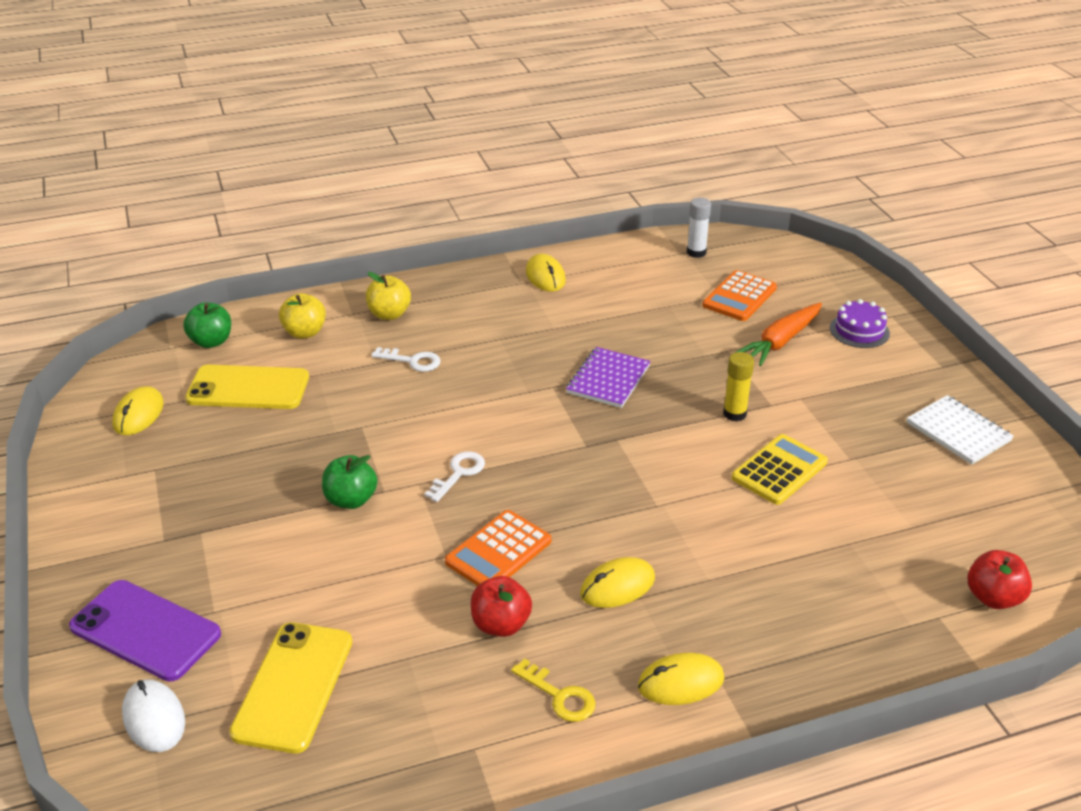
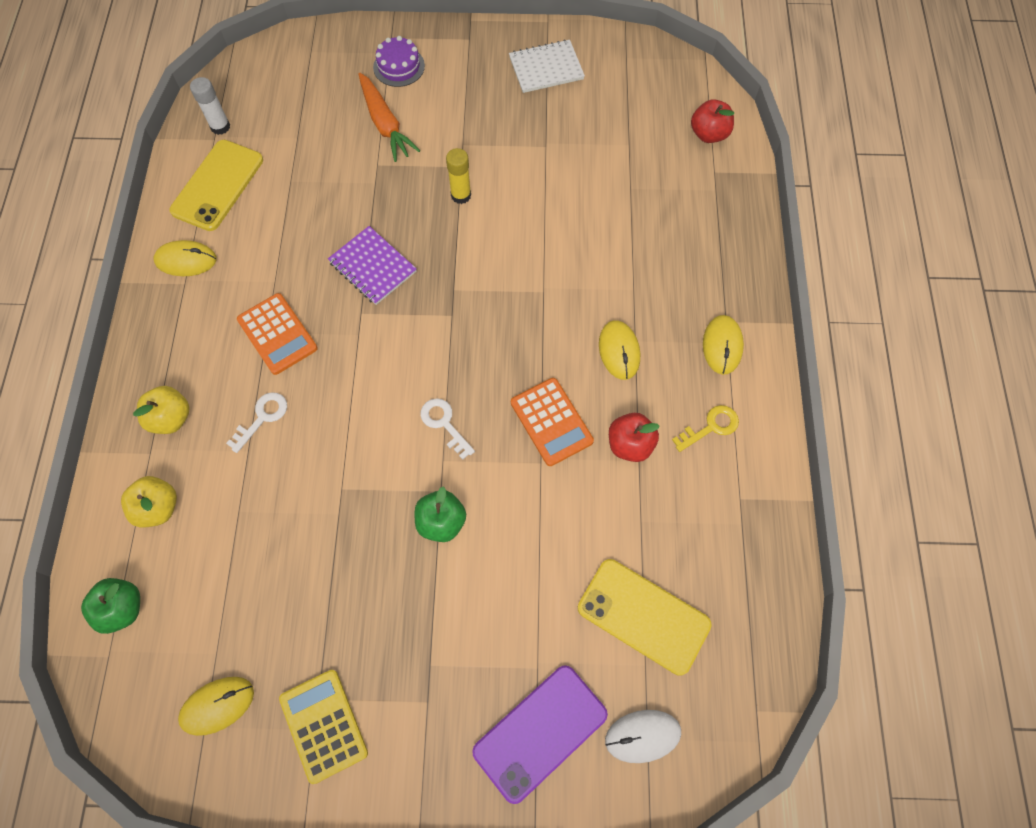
camera: 70 degrees left, 30 degrees up
(138, 414) = (217, 705): yellow mouse -> yellow mouse turned 60 degrees counterclockwise
(248, 388) = (228, 583): yellow phone -> yellow phone (217, 185)
(739, 297) = (307, 124): orange calculator -> orange calculator (277, 334)
(779, 470) = (539, 195): yellow calculator -> yellow calculator (323, 725)

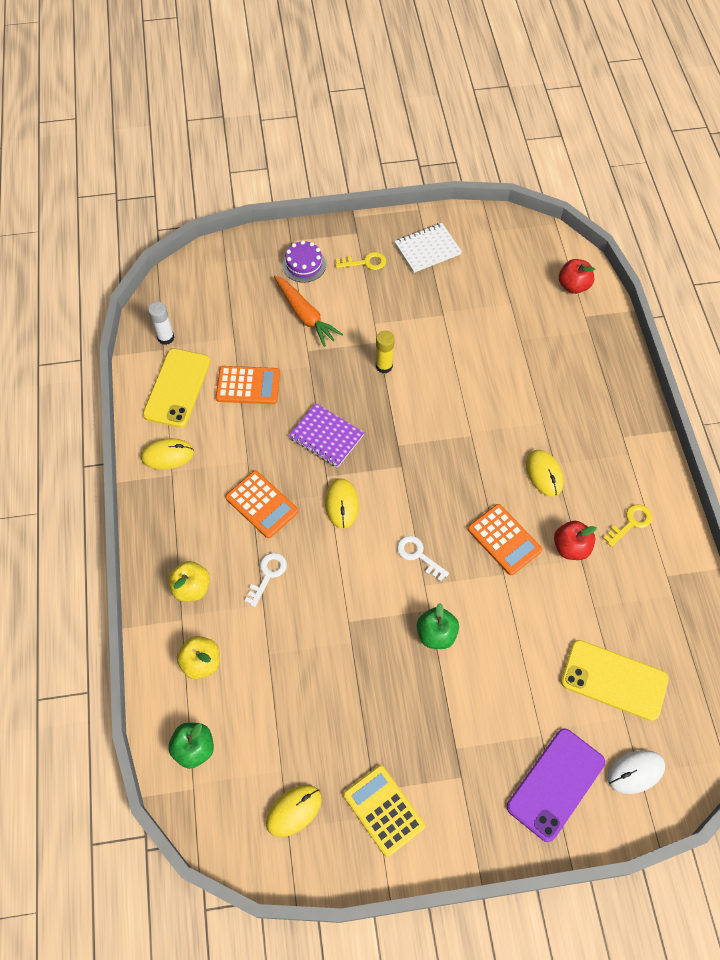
camera: 10 degrees left, 5 degrees down
(298, 195) = (248, 386): none -> orange calculator
(470, 74) = (365, 262): none -> yellow key
(722, 346) = (624, 457): yellow mouse -> yellow mouse (342, 504)

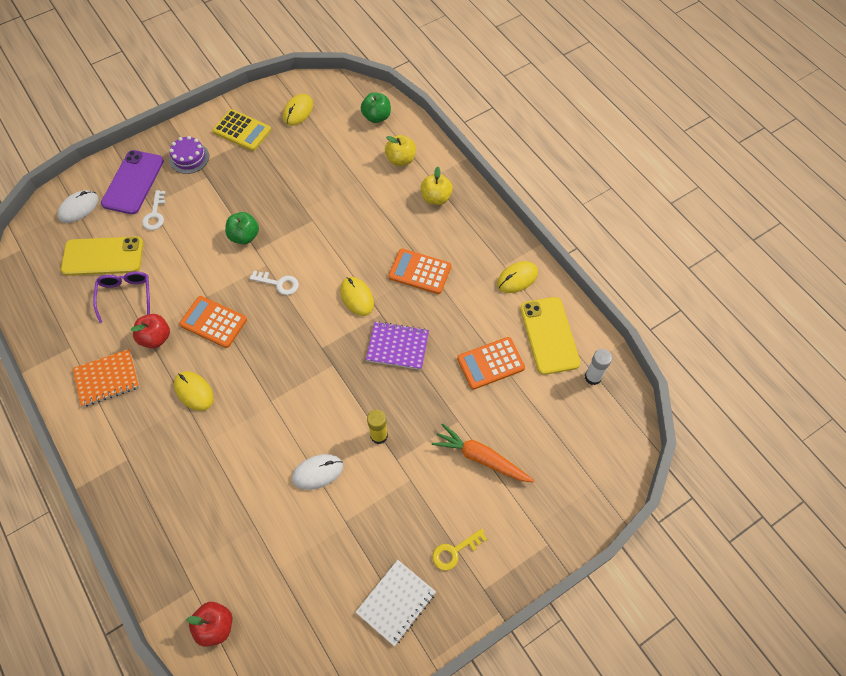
camera: 155 degrees right, 0 degrees up
(268, 575) = (386, 226): white key -> white key (155, 214)
(304, 265) = (516, 518): purple cake -> purple cake (189, 158)
(451, 358) = (317, 472): none -> white mouse
(595, 614) = (125, 295): none -> purple glasses
(631, 523) = (107, 379): yellow key -> orange notebook

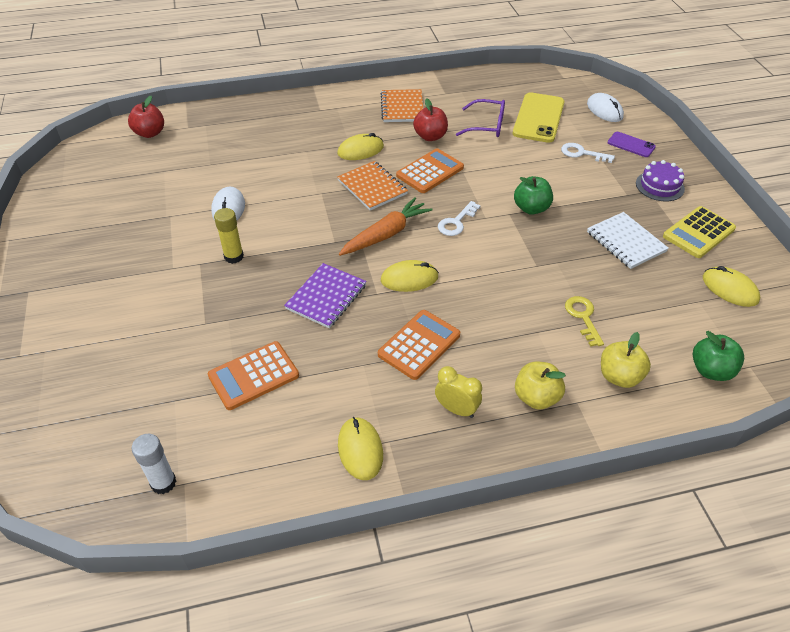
camera: 110 degrees right, 15 degrees down
(133, 182) = (631, 145): purple phone -> purple phone, size x0.54
(250, 361) = (372, 187): none -> orange notebook
(396, 602) = (73, 230): white notebook -> white notebook (626, 242)
(454, 551) = (79, 280): yellow key -> yellow key (583, 317)
(464, 236) = (456, 409): none -> yellow clock
(481, 458) = (150, 329): orange carrot -> orange carrot (386, 234)
(490, 363) = (253, 376): orange calculator -> orange calculator turned 120 degrees counterclockwise
(549, 335) = (253, 454): yellow phone -> none

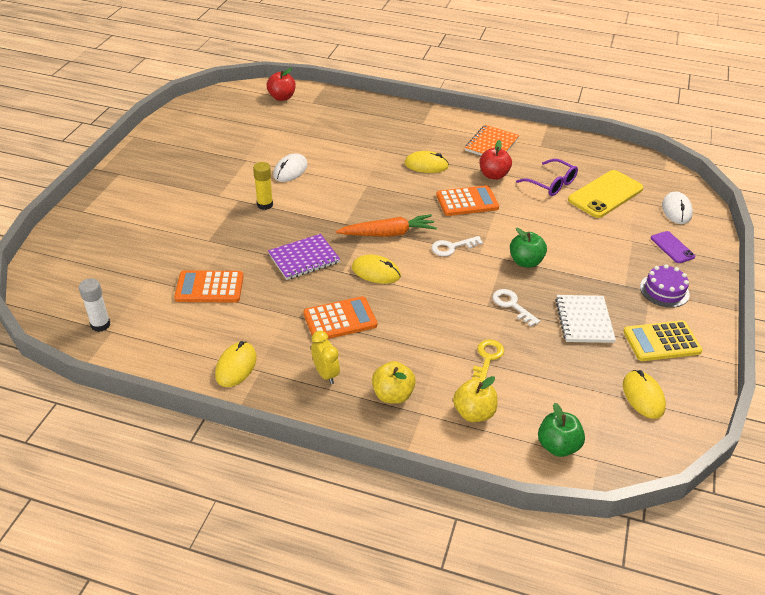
camera: 30 degrees right, 5 degrees down
(372, 187) = (409, 196): orange notebook -> none
(582, 153) = (616, 237): white key -> white key (512, 305)

